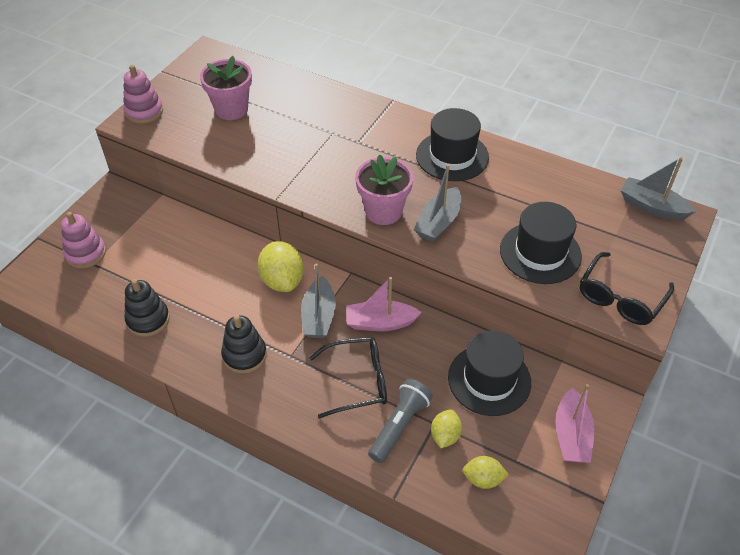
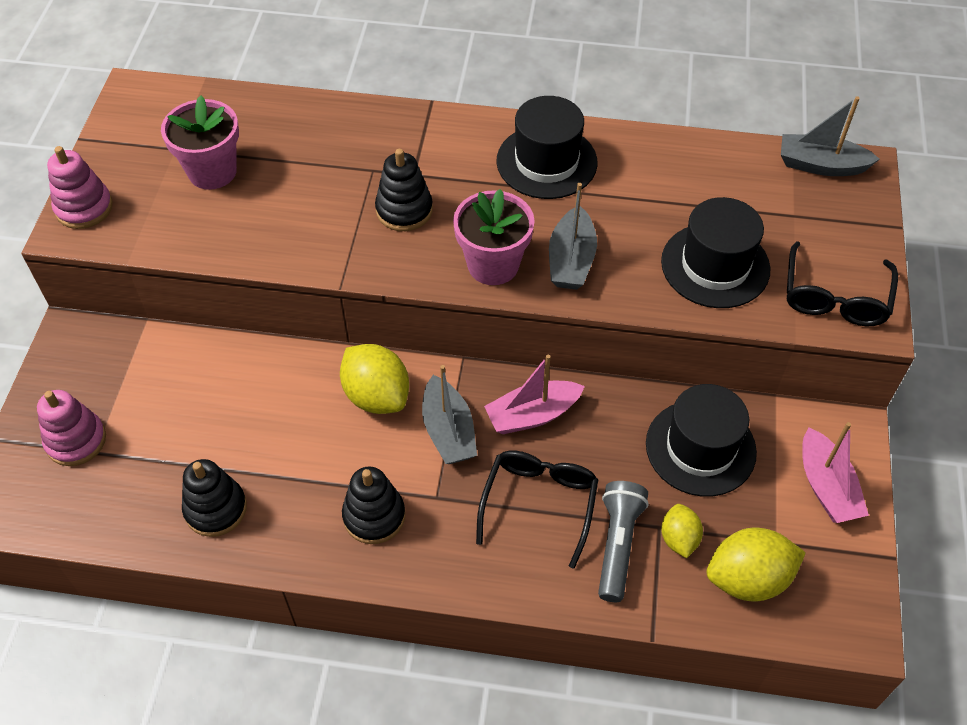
camera: 20 degrees left, 5 degrees up
(341, 162) = (404, 210): none -> black stacking toy
(358, 381) = (539, 503): black glasses -> black glasses turned 45 degrees counterclockwise
(483, 479) = (748, 578): yellow lemon -> yellow lemon, size x1.71

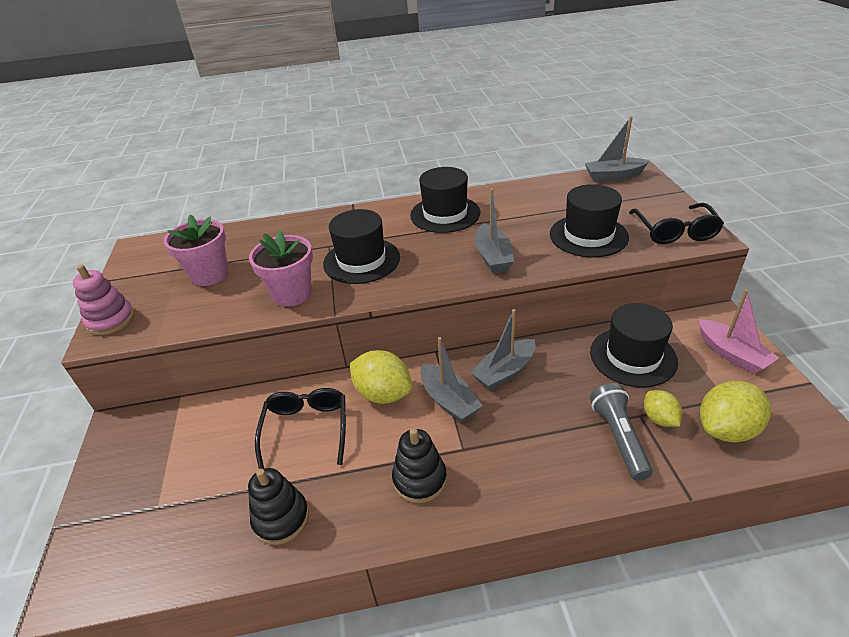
camera: 15 degrees left, 15 degrees down
(76, 440) = (137, 503): pink stacking toy -> none
(404, 210) = (361, 260): black stacking toy -> black hat
(493, 265) = (440, 273): pink flower pot -> pink flower pot (292, 294)
(532, 415) = (504, 372): pink boat -> grey boat
(539, 503) = (543, 428): black glasses -> black glasses (306, 429)

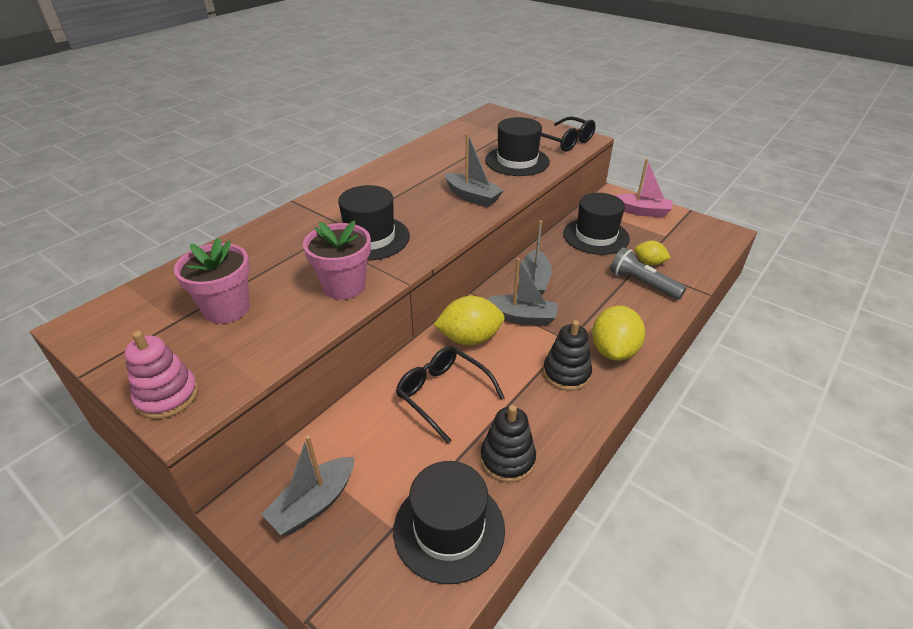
camera: 45 degrees left, 0 degrees up
(445, 214) = (391, 181): black hat -> black hat (449, 528)
(613, 176) = (481, 119): grey boat -> grey boat (314, 504)
(726, 429) = (684, 251): yellow lemon -> yellow lemon (614, 351)

